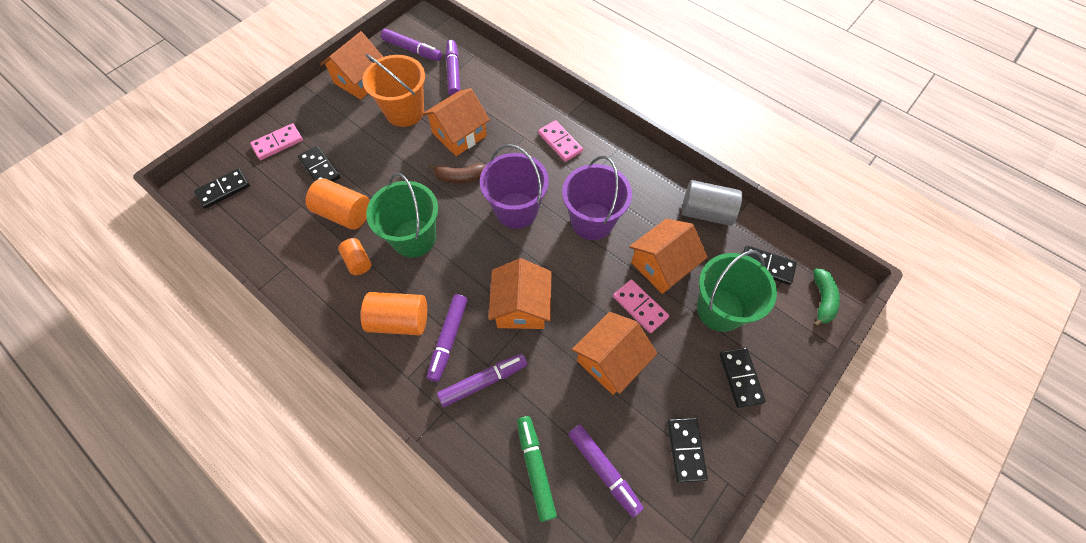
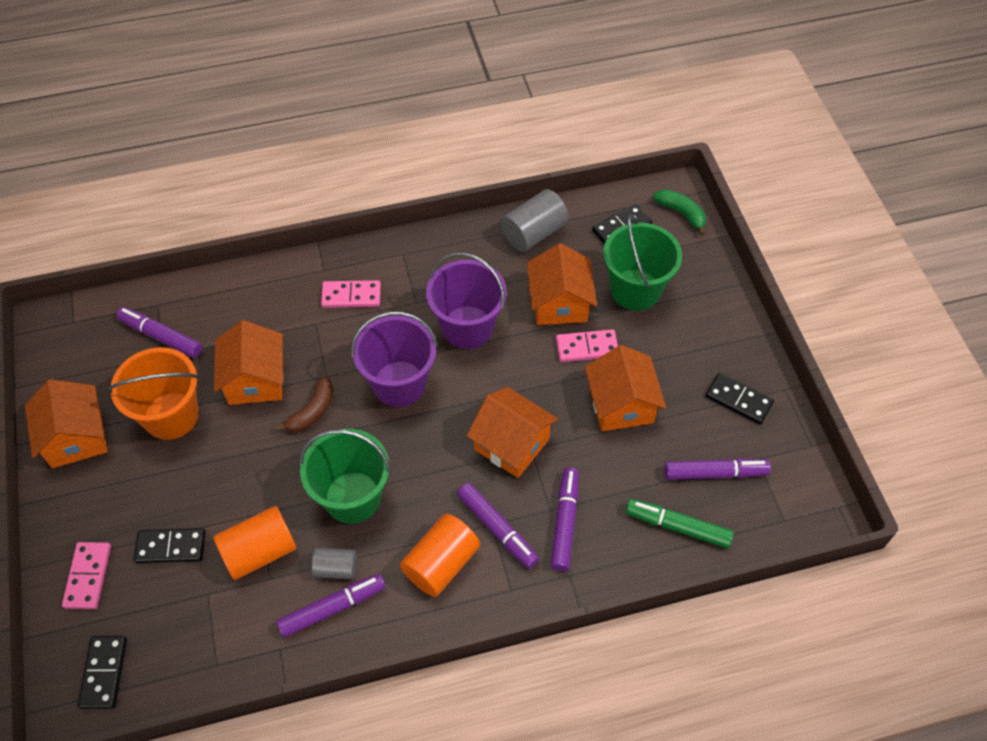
camera: 55 degrees left, 5 degrees down
(358, 261) = (336, 568): orange cylinder -> grey cylinder
(412, 50) = (84, 358): purple marker -> purple marker (333, 608)
(740, 378) = (706, 318): black domino -> none

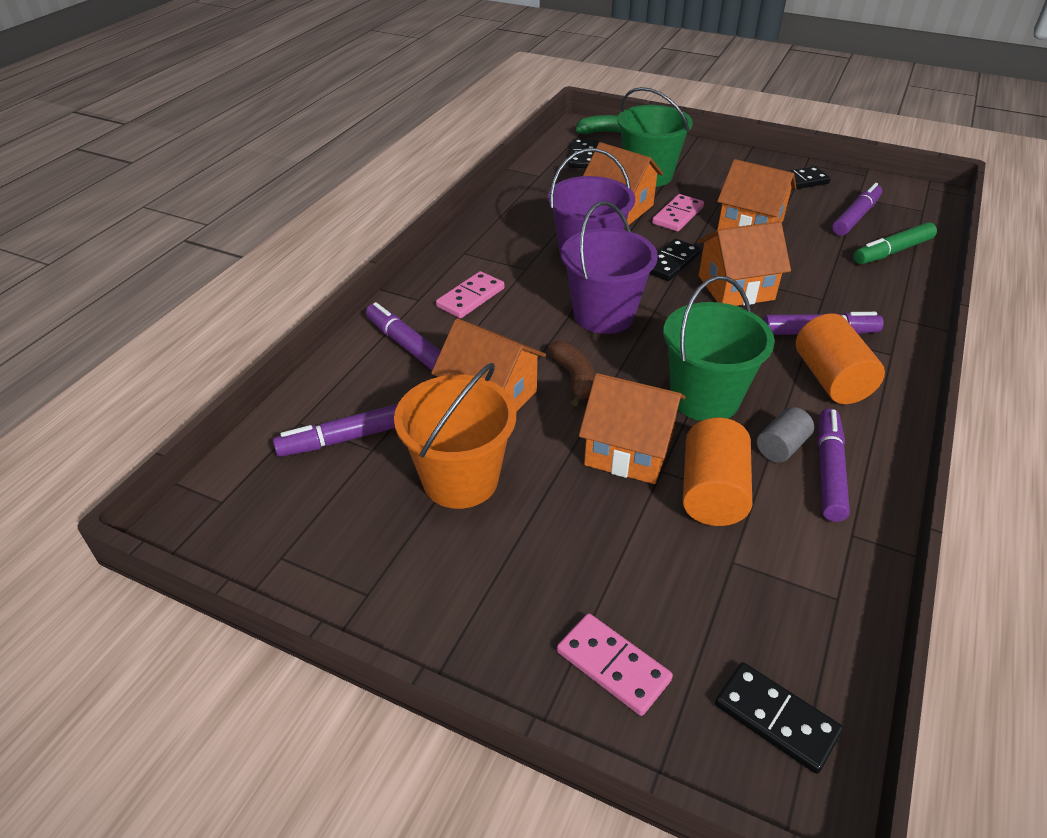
camera: 50 degrees left, 15 degrees down
(76, 437) = (392, 578): orange house -> orange house (629, 450)
(171, 547) = (640, 563): black domino -> black domino (671, 262)
(533, 233) = (535, 189): grey cylinder -> none
(565, 522) = (843, 297): purple marker -> purple marker (406, 345)

